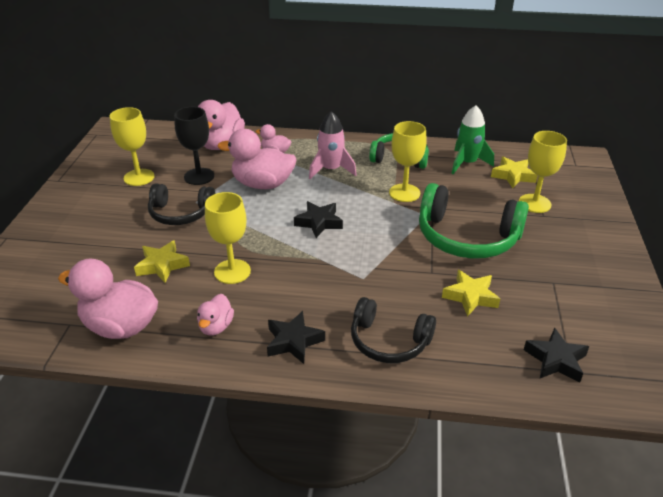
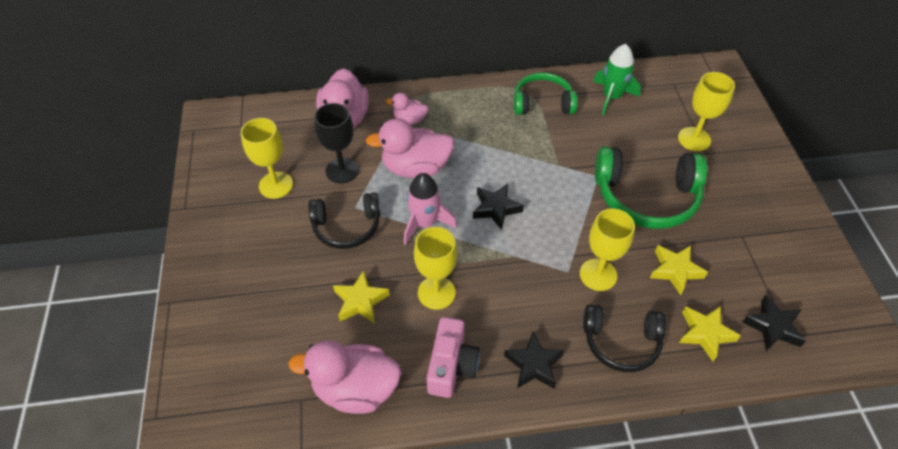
camera: 15 degrees left, 15 degrees up
(216, 327) = (451, 366): pink duck -> pink camera
(331, 170) = (478, 133): pink rocket -> pink rocket (425, 223)
(404, 193) = (565, 150): yellow goblet -> yellow goblet (598, 275)
(513, 176) = (662, 106): yellow star -> yellow star (705, 333)

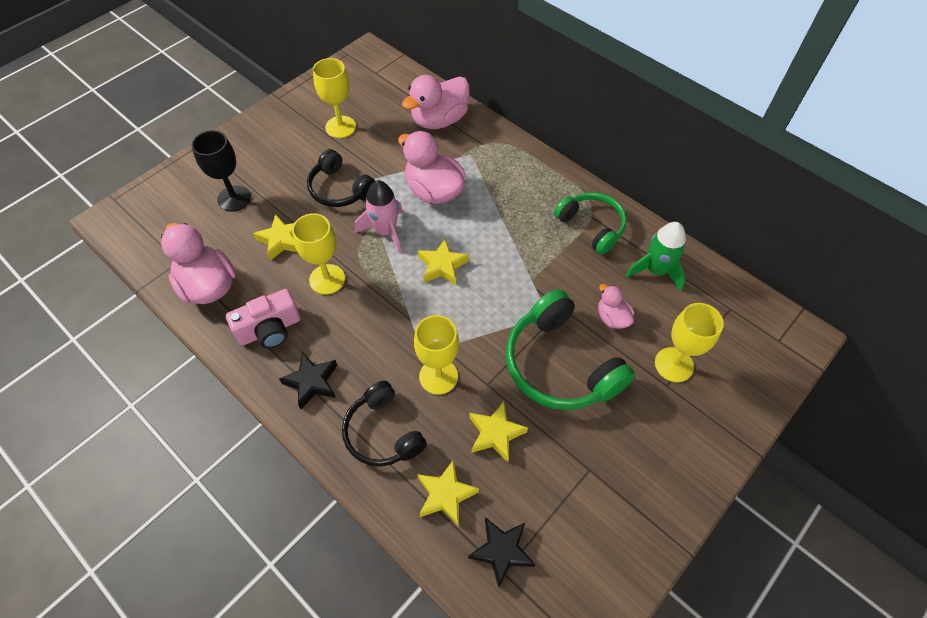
camera: 50 degrees right, 5 degrees up
(342, 170) = (389, 152): black goblet -> black goblet (234, 198)
(409, 119) = (479, 156): pink duck -> pink duck (612, 318)
(496, 208) = (442, 266): black star -> yellow star

